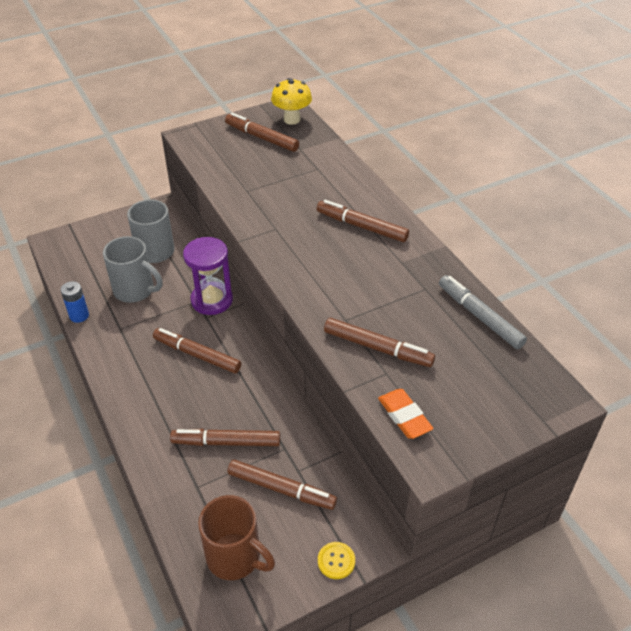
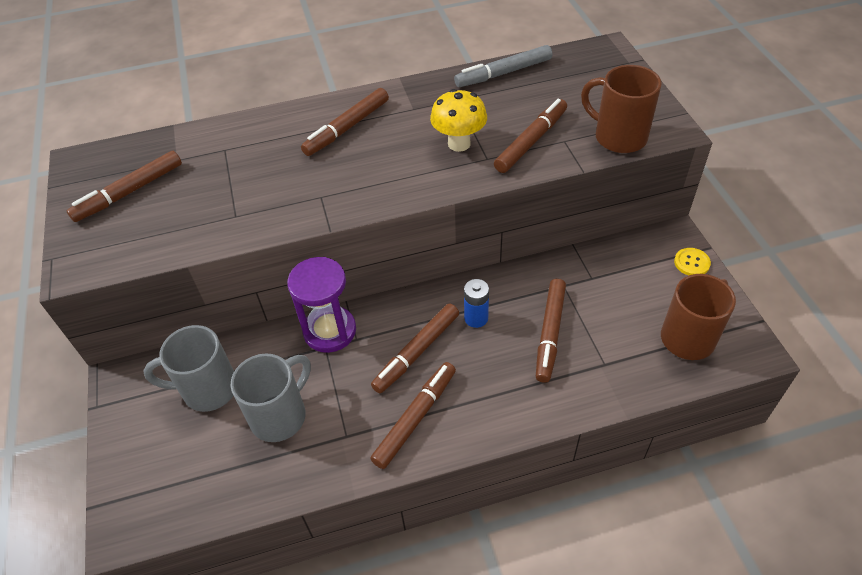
camera: 75 degrees left, 5 degrees up
(79, 315) = (305, 488): blue battery -> blue battery (476, 318)
(281, 489) = (613, 293): brown marker -> brown marker (415, 418)
(292, 120) = (108, 160): yellow mushroom -> yellow mushroom (459, 144)
(404, 416) = (618, 137): orange eraser -> brown mug

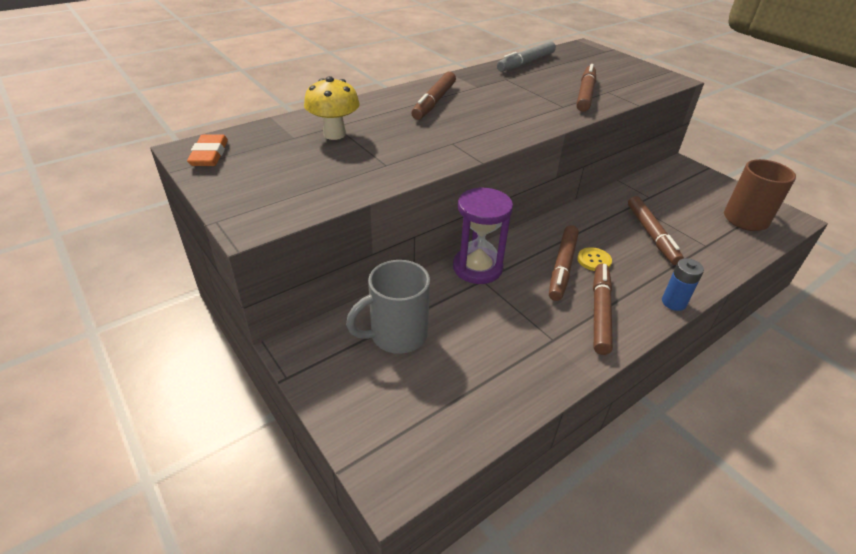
camera: 25 degrees left, 10 degrees down
(90, 171) = (209, 155): none -> orange eraser
(129, 192) = (264, 163): brown marker -> none
(280, 415) = (482, 339): grey mug -> none
(459, 144) = (533, 101): yellow mushroom -> yellow mushroom (334, 134)
(476, 318) = (589, 236): blue battery -> blue battery (673, 302)
(618, 137) = (642, 86): brown mug -> none
(691, 263) = (706, 177): yellow button -> yellow button (594, 260)

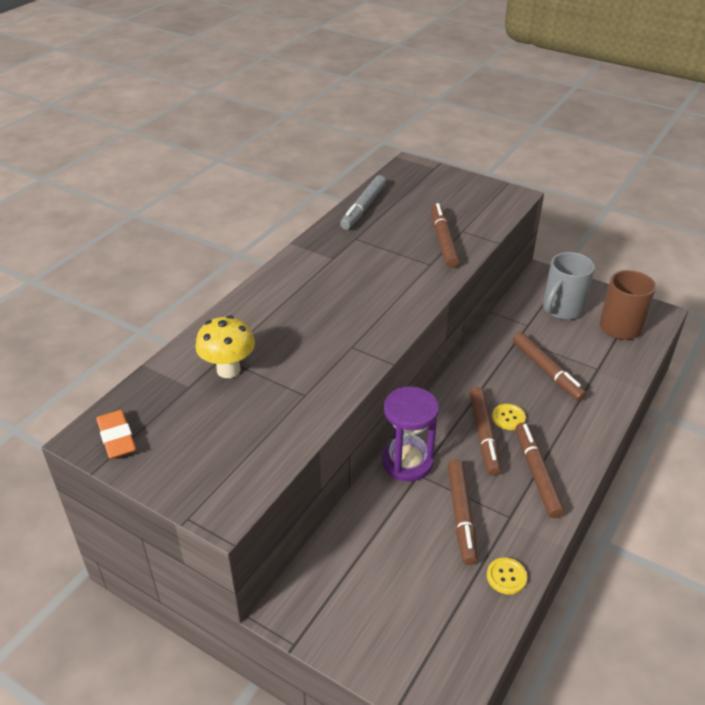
camera: 20 degrees left, 0 degrees up
(396, 335) = (371, 563): grey mug -> grey mug (562, 309)
(434, 102) = (302, 294): brown marker -> brown marker (461, 515)
(522, 389) = (506, 577): none -> yellow button
(673, 302) = (593, 442): blue battery -> none

